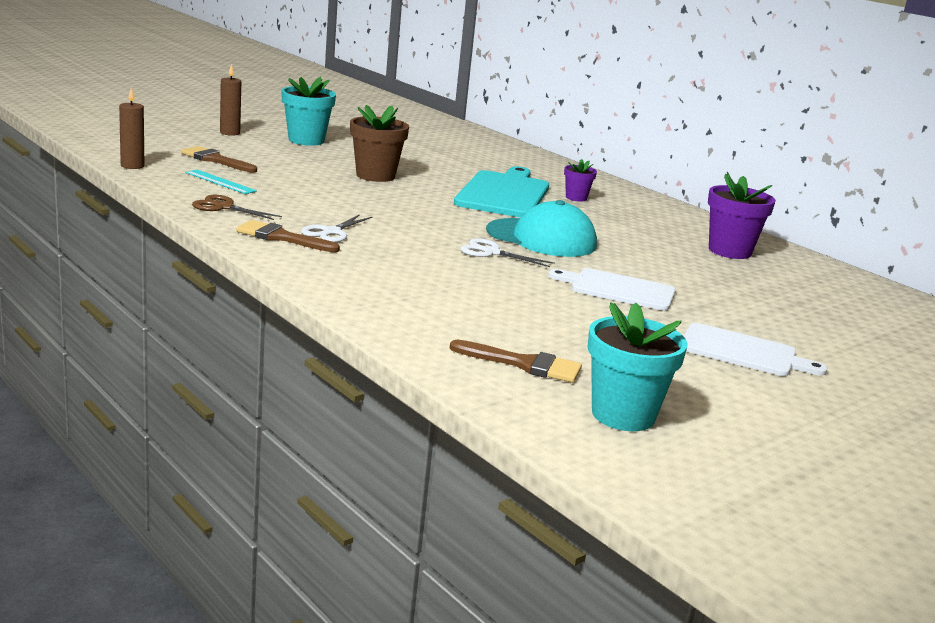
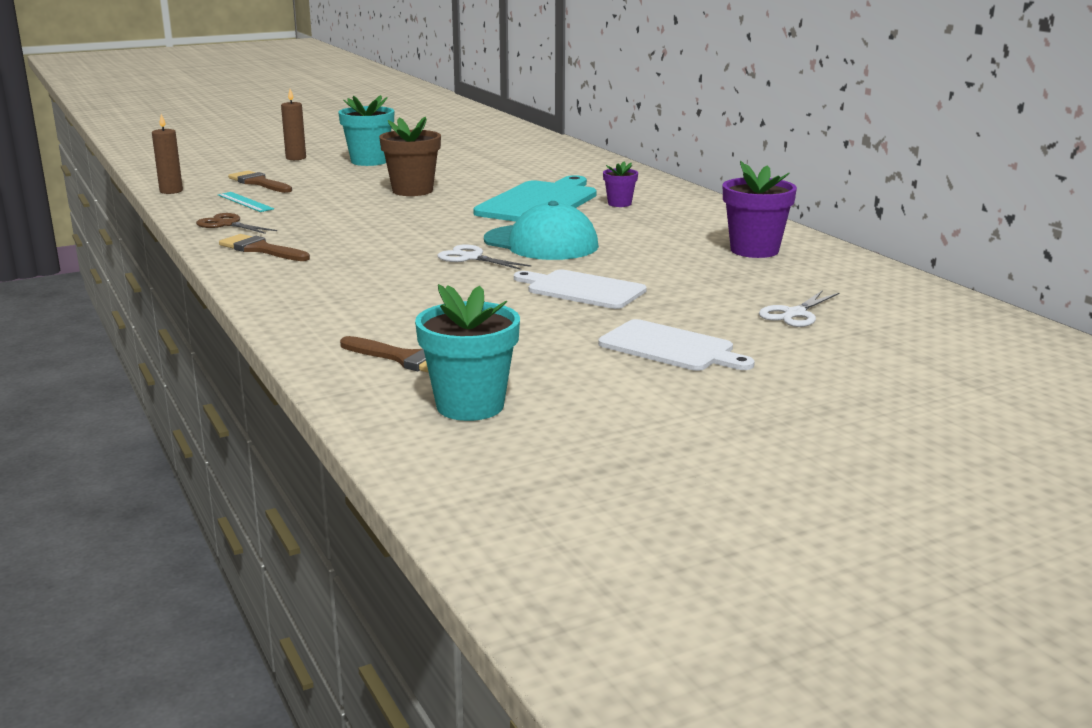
camera: 15 degrees right, 0 degrees up
(331, 232) = (316, 243): white scissors -> white scissors (794, 314)

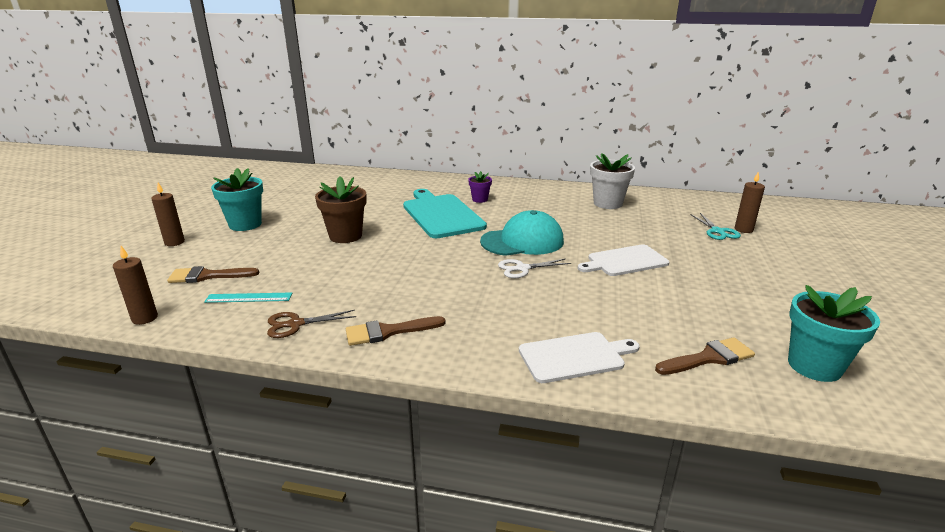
camera: 50 degrees left, 5 degrees up
(670, 347) = (747, 275): white cutting board -> white cutting board (575, 357)
(754, 250) = (607, 203): purple flower pot -> white flower pot
(794, 314) = (718, 231): white scissors -> turquoise scissors
(840, 326) = (743, 229): none -> brown candle

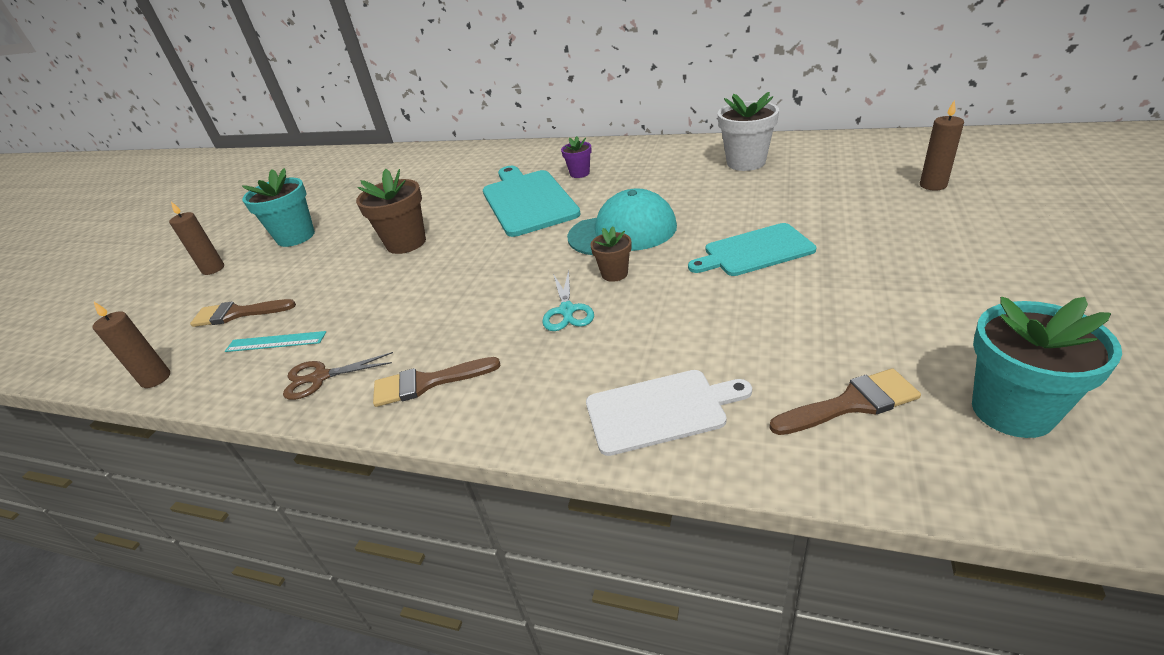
camera: 10 degrees right, 10 degrees up
(522, 268) = (614, 274): white scissors -> brown flower pot
(624, 261) = (754, 251): white cutting board -> turquoise cutting board
(718, 231) = (894, 192): turquoise scissors -> turquoise scissors (567, 311)

